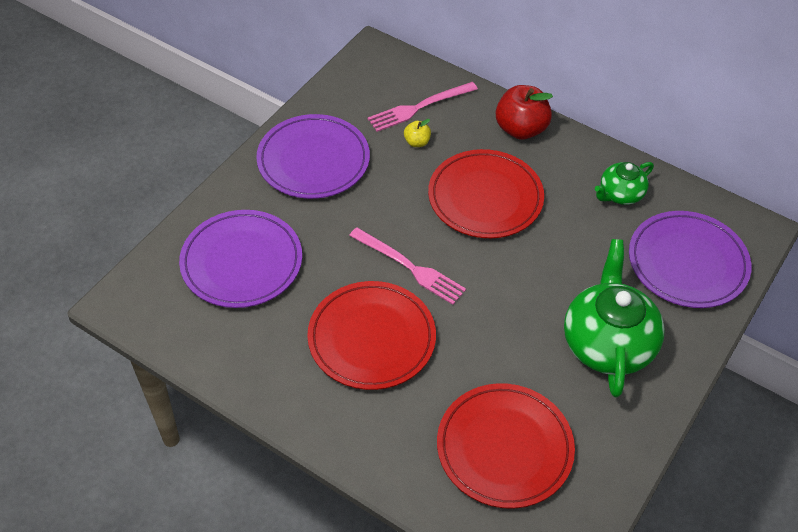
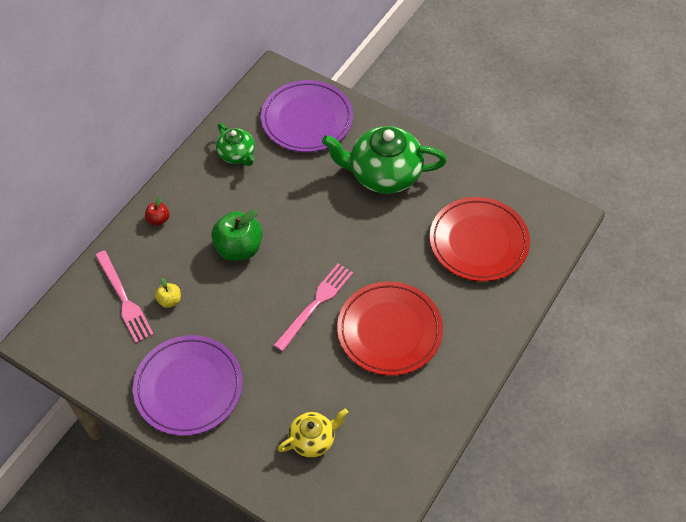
camera: 90 degrees left, 5 degrees up
(242, 262) = (313, 439): purple plate -> yellow teapot
(485, 198) = (239, 248): red plate -> green apple
(521, 129) = (158, 219): red apple -> red apple, size x0.49

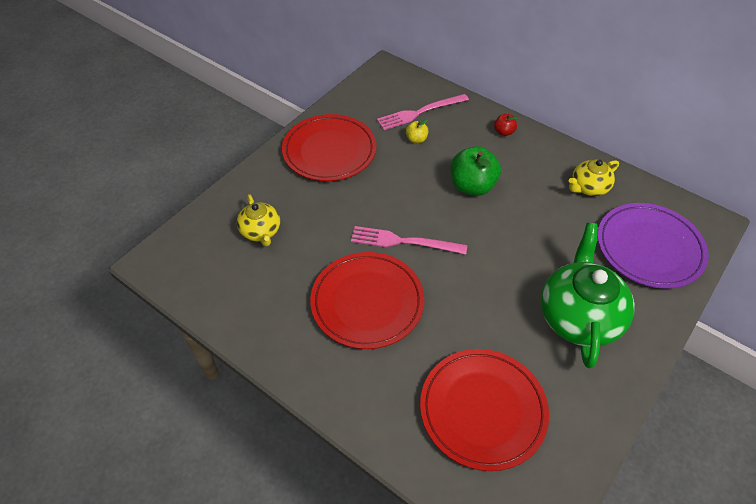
camera: 95 degrees right, 5 degrees down
(188, 387) = (329, 151): purple plate -> red plate
(237, 155) = (588, 187): green teapot -> yellow teapot
(315, 304) = (404, 241): pink fork -> pink fork turned 150 degrees clockwise

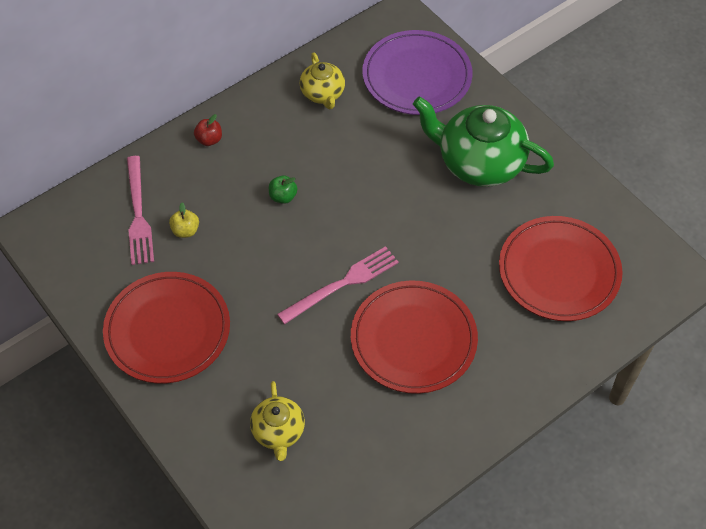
camera: 75 degrees left, 5 degrees up
(261, 232) = (278, 432): yellow teapot -> yellow teapot turned 90 degrees clockwise
(404, 241) = (342, 284): pink fork -> pink fork turned 150 degrees counterclockwise
(472, 186) = (283, 197): green apple -> green apple, size x0.49

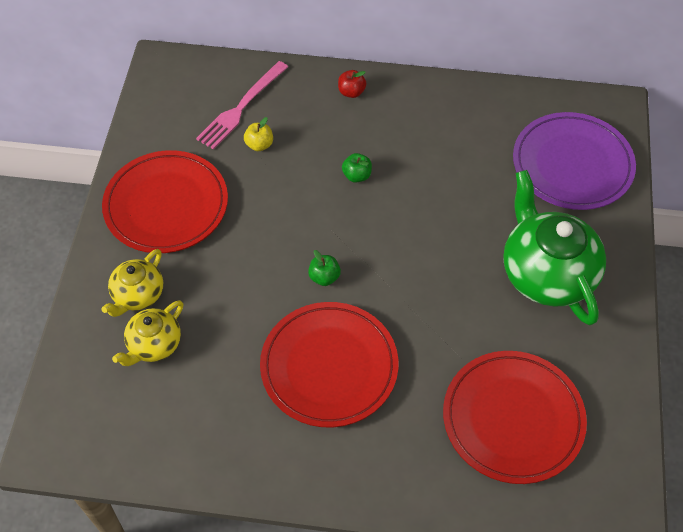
camera: 45 degrees right, 0 degrees up
(323, 94) = (477, 122): yellow teapot -> yellow teapot (138, 295)
(342, 284) = (324, 277): pink fork -> green apple

